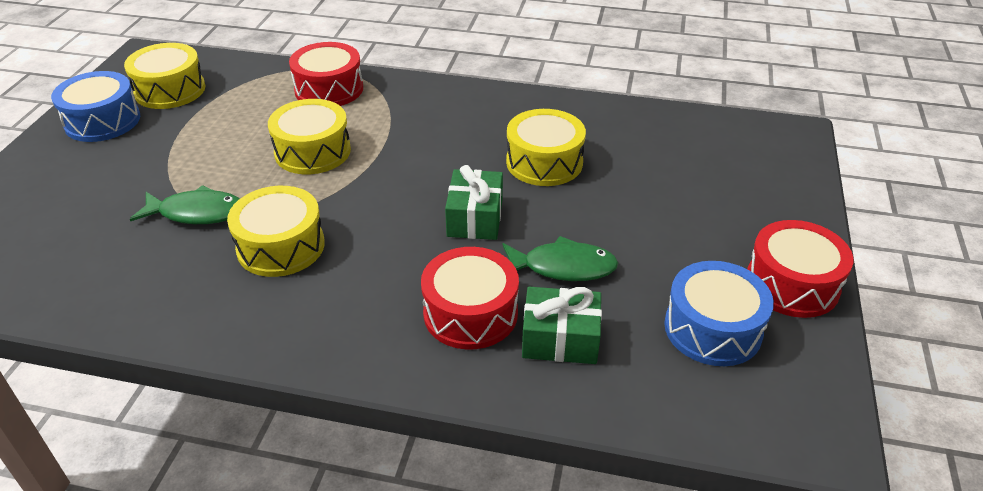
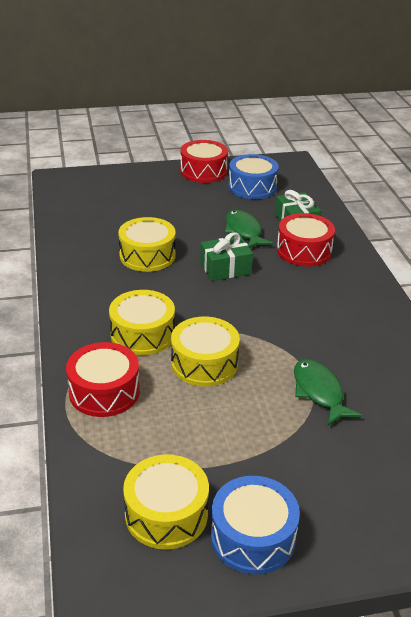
camera: 115 degrees left, 5 degrees down
(281, 246) = (315, 336): yellow drum -> yellow drum (142, 334)

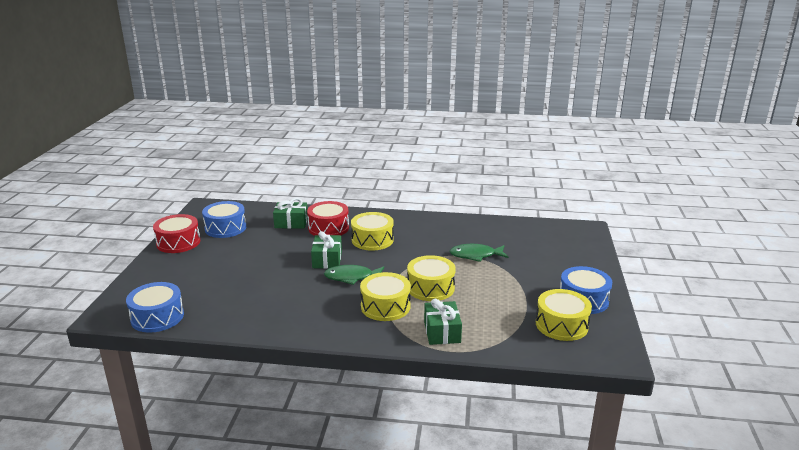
camera: 70 degrees left, 10 degrees down
(65, 202) = (157, 317): none -> blue drum
(104, 392) = (442, 332): red drum -> green gift
(147, 255) = (284, 288): yellow drum -> yellow drum (372, 240)
(244, 231) = (284, 243): green fish -> green fish (352, 277)

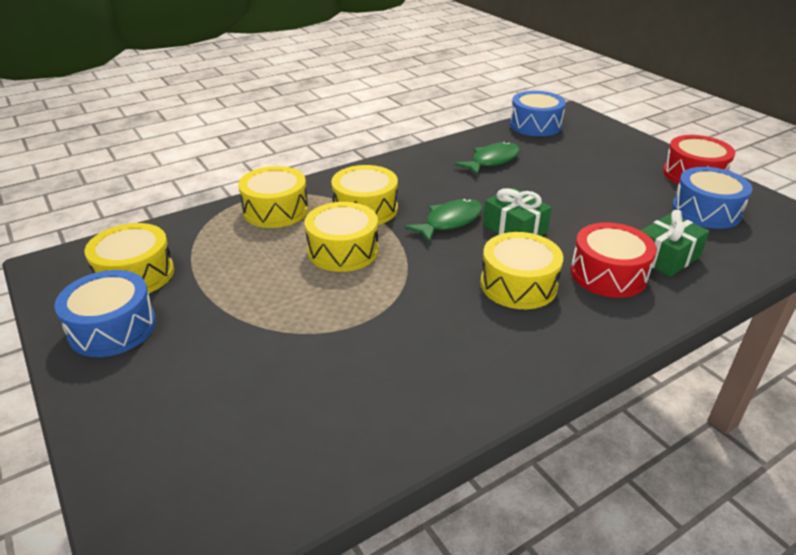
camera: 140 degrees right, 10 degrees up
(442, 332) = (276, 210): green gift -> yellow drum
(475, 255) = (338, 334): green fish -> green fish (492, 161)

